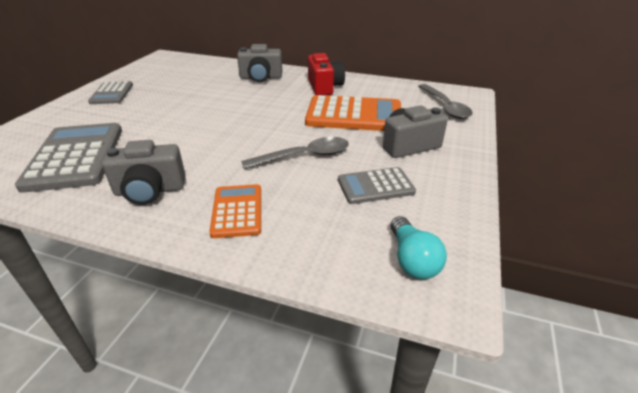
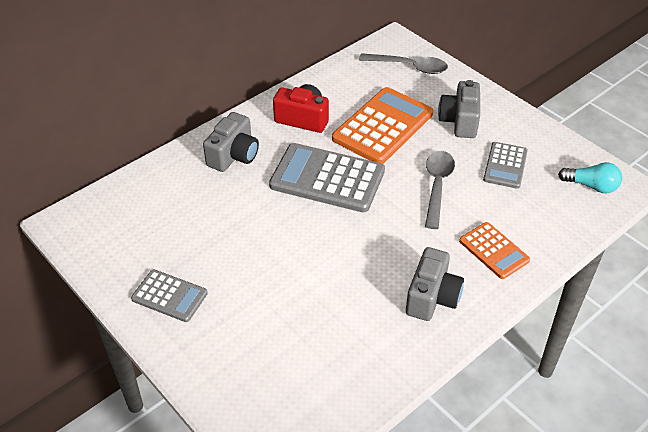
camera: 60 degrees left, 10 degrees up
(75, 157) = (330, 344): grey calculator -> grey calculator (327, 178)
(237, 211) = (494, 251): orange calculator -> orange calculator turned 150 degrees counterclockwise

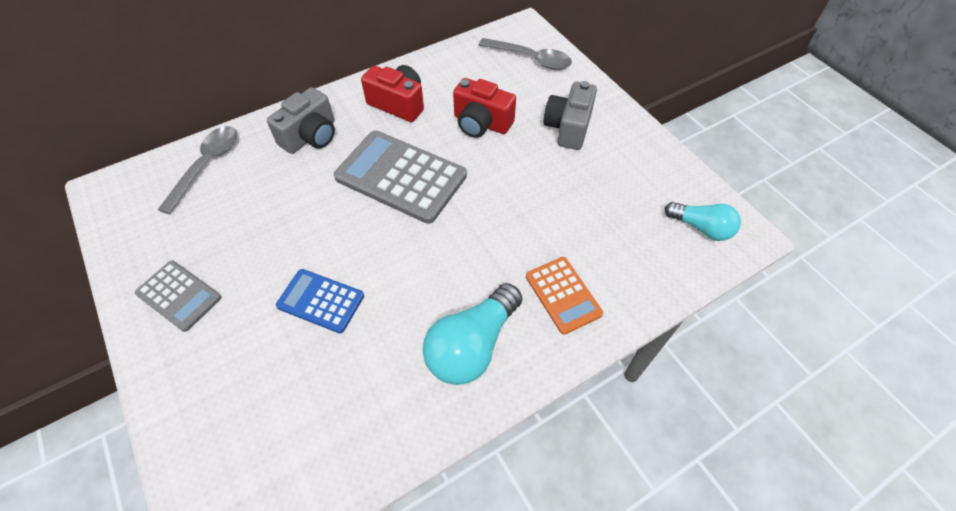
camera: 10 degrees right, 10 degrees up
(294, 283) = (320, 301): none -> blue calculator
(383, 126) = (481, 123): orange calculator -> red camera
(432, 297) = (472, 345): grey camera -> turquoise light bulb
(437, 186) = (520, 203): grey spoon -> grey spoon (206, 165)
(505, 165) = (605, 188): grey calculator -> none

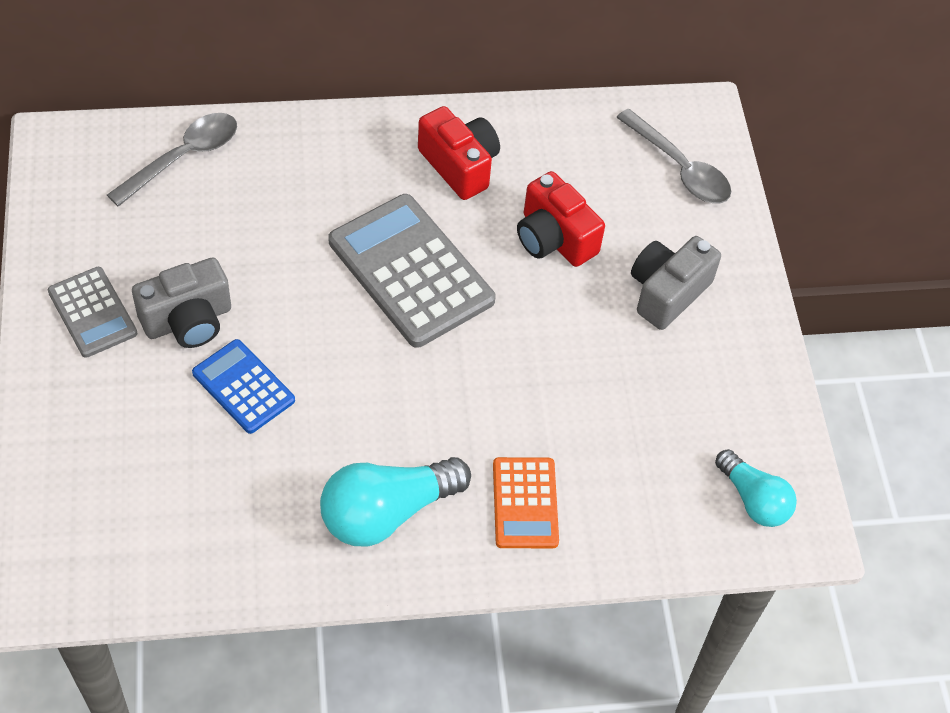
camera: 20 degrees right, 0 degrees up
(310, 136) = (325, 168): grey camera -> grey camera (188, 320)

